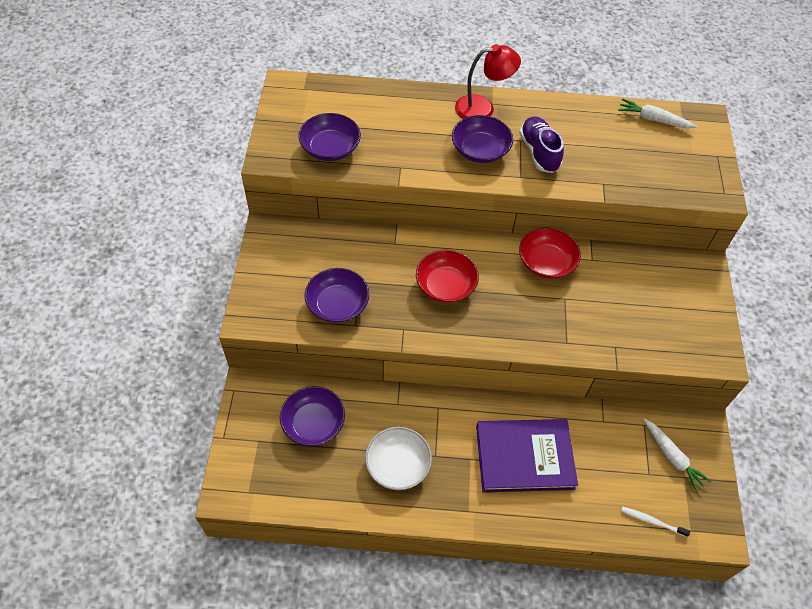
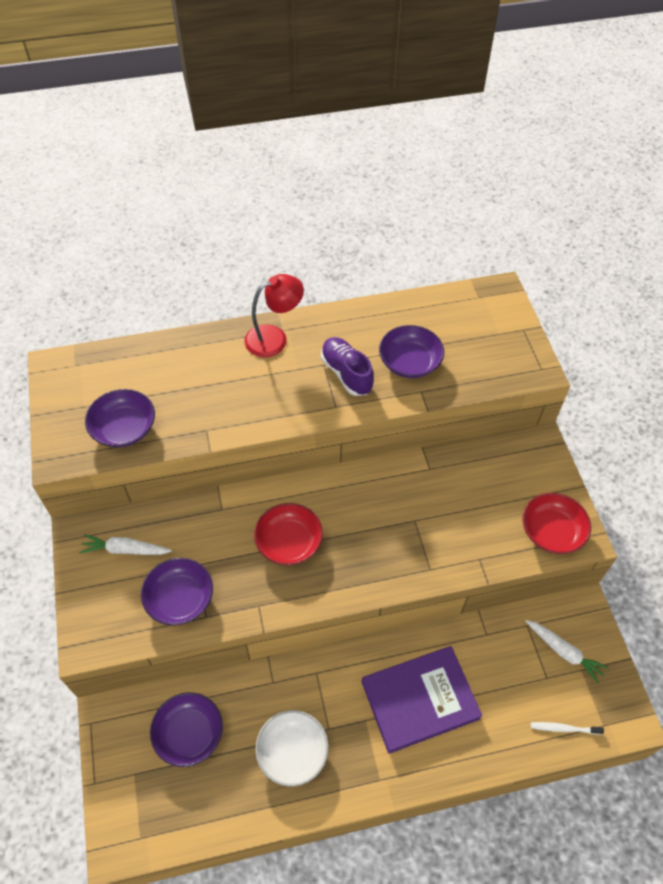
camera: 15 degrees left, 0 degrees up
(480, 150) = (285, 387): purple bowl -> purple bowl (409, 362)
(546, 263) = (385, 485): red bowl -> red bowl (551, 531)
(653, 119) = (450, 306): white carrot -> white carrot (125, 550)

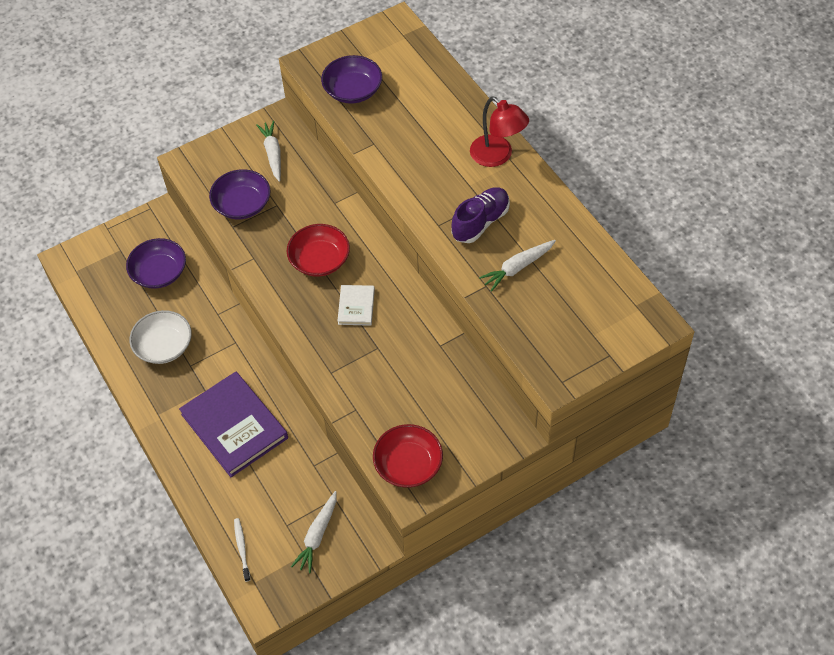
camera: 75 degrees right, 0 degrees up
(359, 525) = (356, 306): none -> white book
(409, 362) = (517, 268): purple bowl -> white carrot

